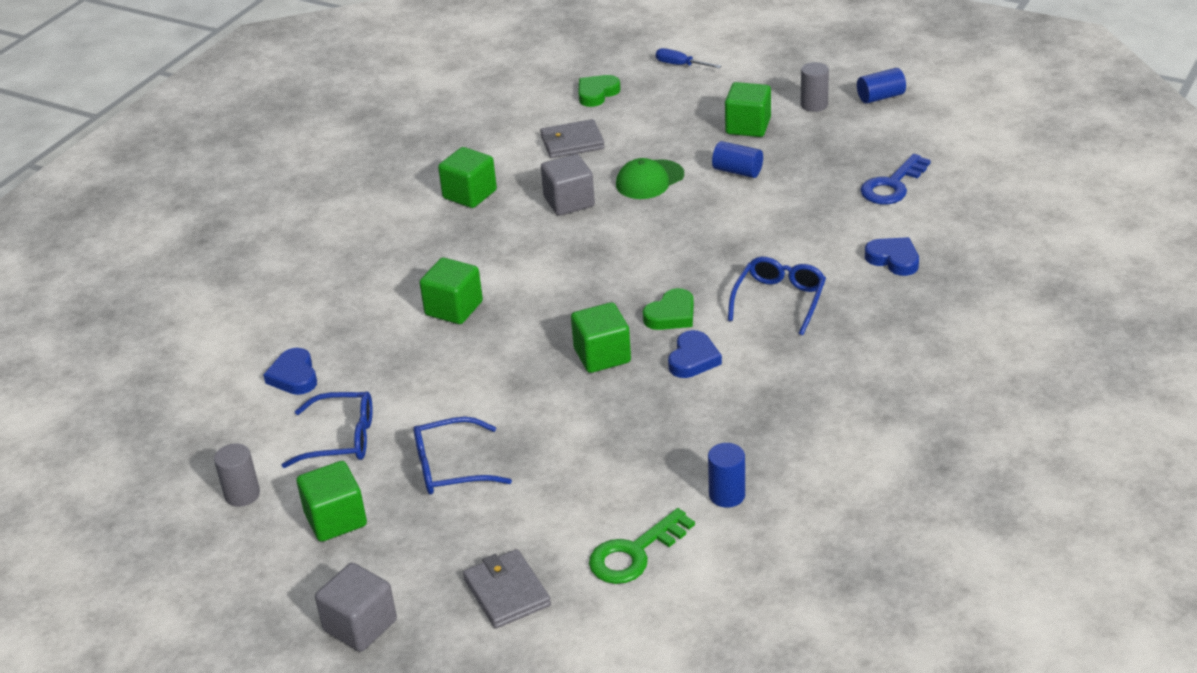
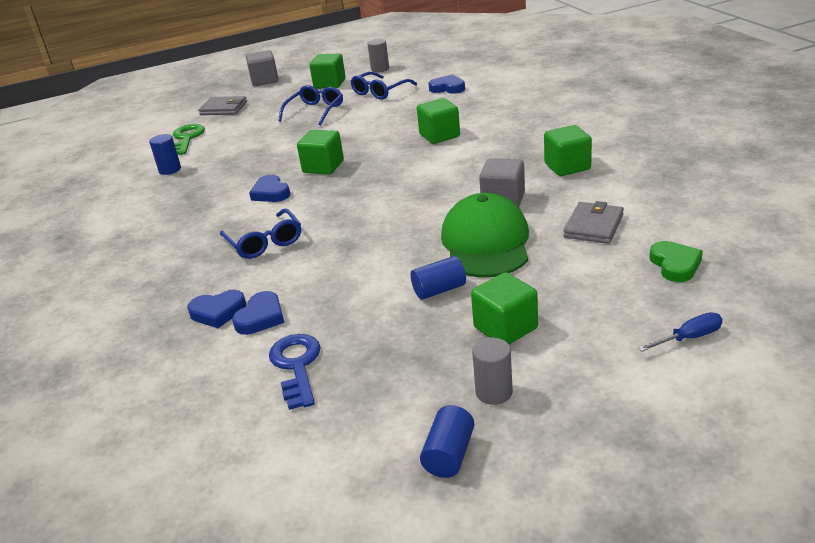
camera: 130 degrees right, 5 degrees down
(649, 180) = (485, 243): green cap -> green cap, size x1.66
(671, 315) = (319, 199): green heart -> none
(870, 233) = (261, 317): none -> blue heart

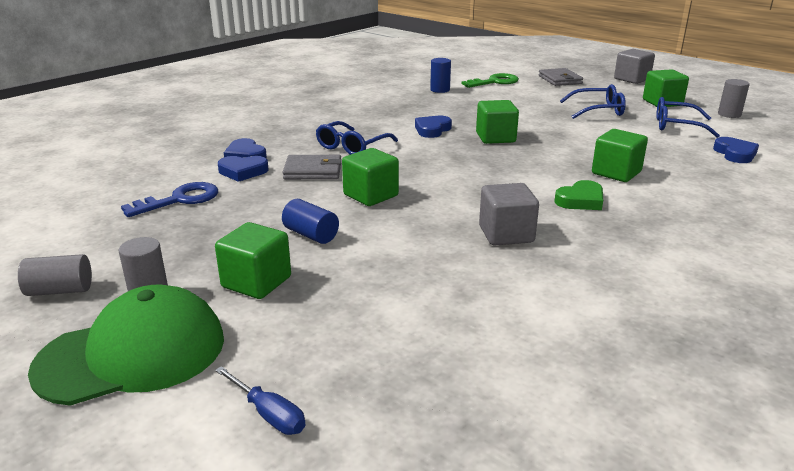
camera: 60 degrees right, 5 degrees down
(449, 455) = (60, 290): blue cylinder -> grey cylinder
(485, 243) = (410, 241): green cap -> green cap (133, 353)
(567, 166) = (624, 259): green cube -> green cube (371, 195)
(593, 226) = (491, 302): grey wallet -> grey wallet (313, 171)
(675, 265) = (436, 380): green heart -> green heart (580, 200)

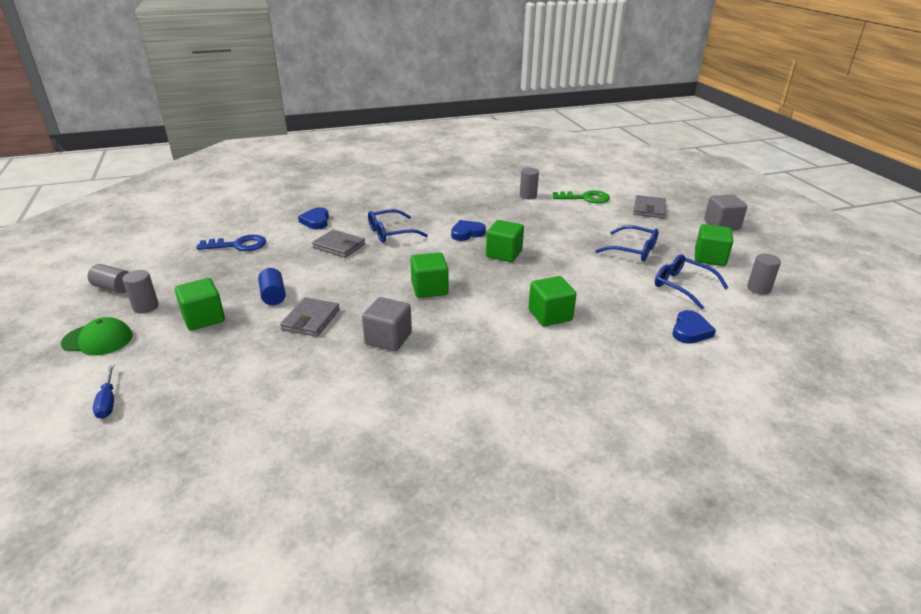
camera: 30 degrees right, 5 degrees up
(133, 353) = (98, 340): green cap -> green cap, size x0.60
(243, 171) = (298, 234): blue heart -> none
(371, 195) = (347, 277): green cube -> green cube (429, 289)
(395, 243) = (311, 320): none -> grey wallet
(440, 90) = (528, 196): blue cylinder -> grey cylinder
(580, 200) = (483, 330): green heart -> none

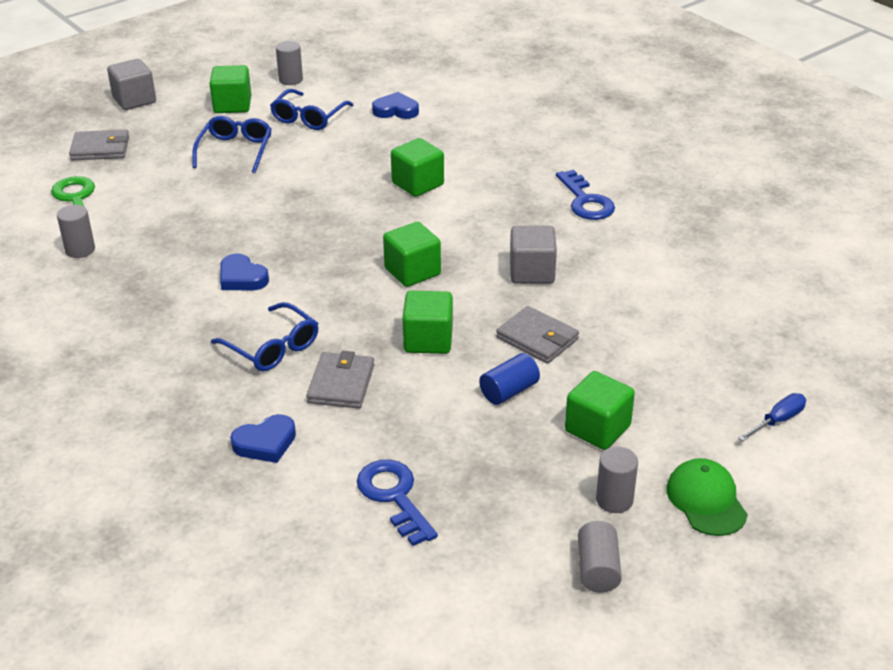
camera: 110 degrees left, 5 degrees up
(311, 320) = (537, 338): grey wallet -> grey wallet turned 45 degrees clockwise
(473, 401) = (586, 201): none -> blue key
(504, 254) = (291, 236): green cube -> green cube (428, 340)

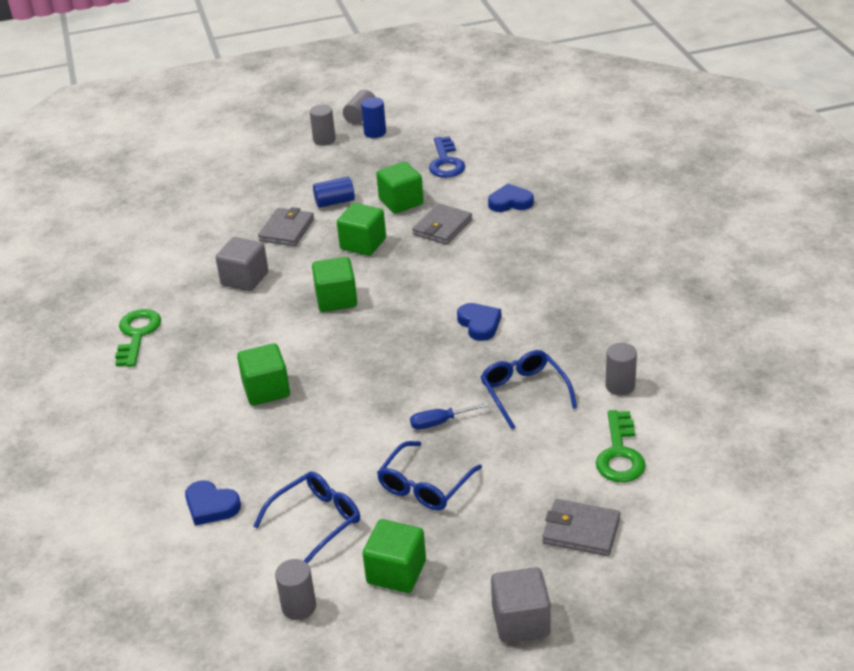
camera: 155 degrees left, 0 degrees up
(272, 347) = (479, 261): blue glasses -> blue glasses (524, 393)
(537, 338) = (287, 230): grey wallet -> grey wallet turned 45 degrees clockwise
(546, 535) = (375, 132): none -> blue cylinder
(586, 201) = (137, 334): blue key -> green key
(597, 429) = (300, 172): green cube -> green cube (401, 202)
(706, 500) = (276, 131): green cap -> none
(778, 420) = (192, 157): blue screwdriver -> blue screwdriver (440, 422)

